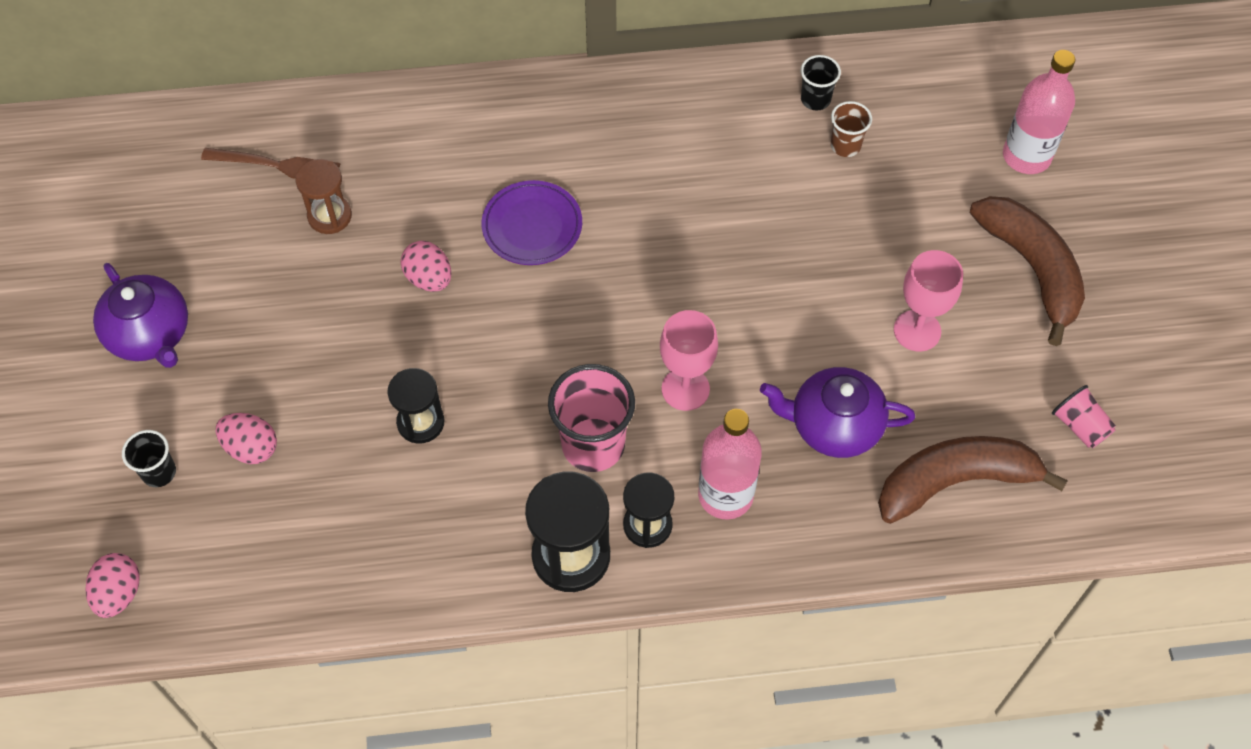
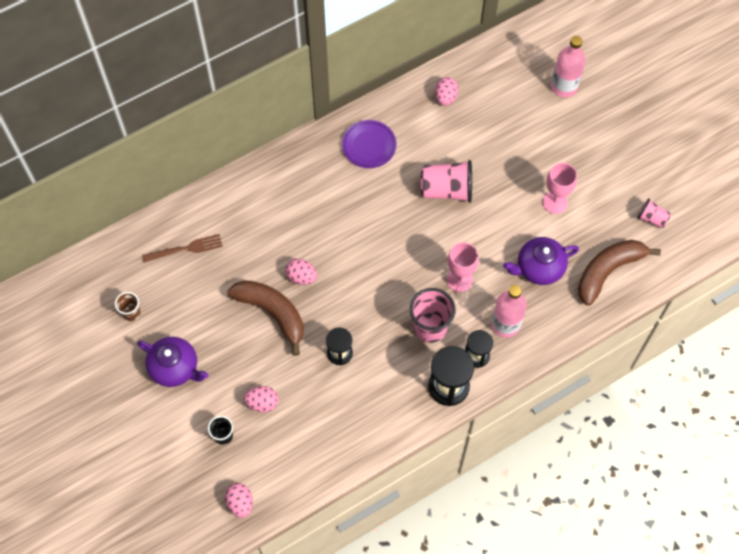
camera: 25 degrees left, 5 degrees up
(329, 216) = (230, 265): brown hourglass -> none
(532, 226) = (338, 227): purple plate -> purple plate (369, 146)
(741, 239) = (447, 190): none -> pink cup
(815, 99) = (445, 97): black cup -> pink egg
(845, 146) = (473, 117): brown cup -> brown cup (131, 313)
(1032, 269) = (594, 147): brown banana -> brown banana (272, 313)

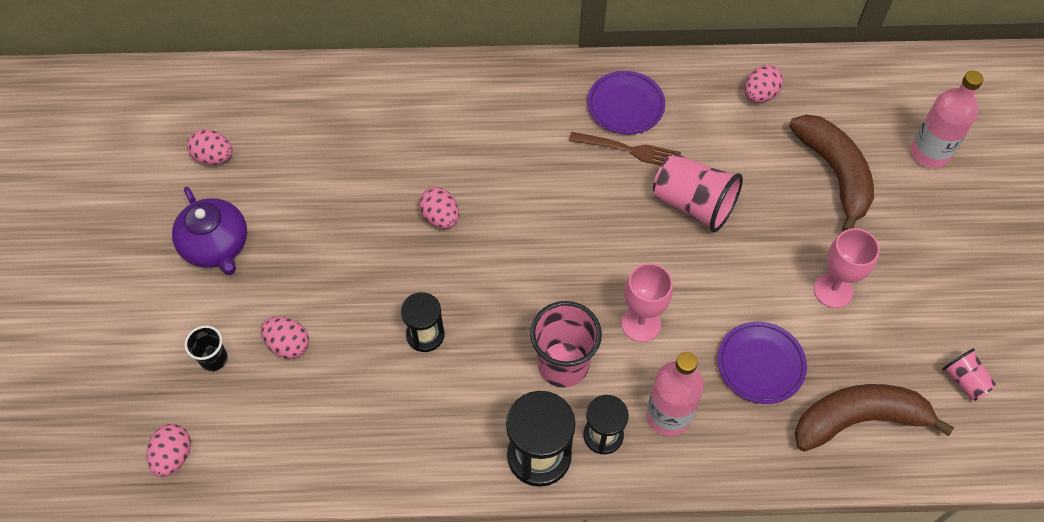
camera: 30 degrees right, 5 degrees down
(131, 313) = (214, 157): brown cup -> pink egg
(186, 249) = (326, 117): brown fork -> brown fork (629, 150)
(272, 313) = (376, 242): brown banana -> brown banana (834, 173)
(539, 268) = (760, 364): purple teapot -> purple plate

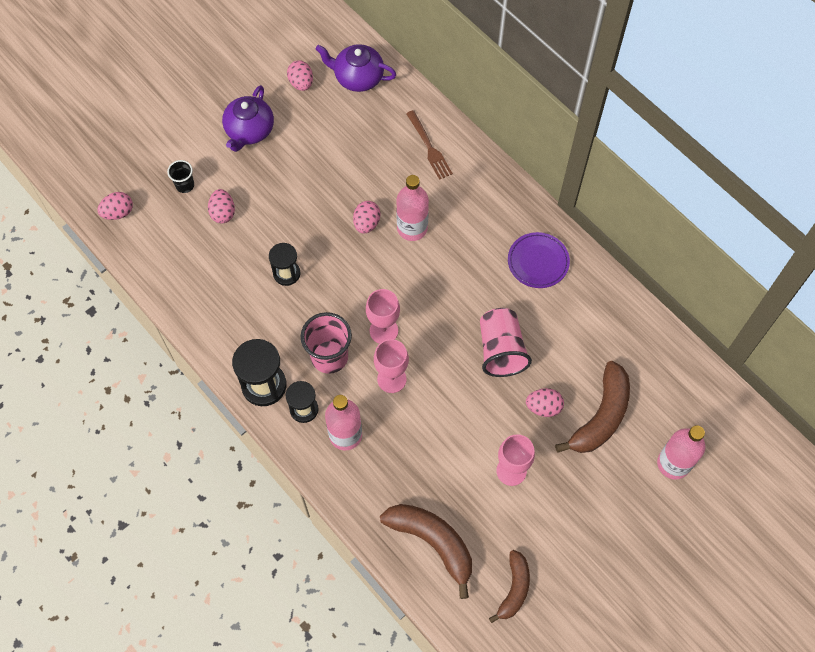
camera: 50 degrees right, 5 degrees up
(264, 104) = (358, 77): none -> purple teapot
(486, 182) = (412, 228): none -> pink bottle
(579, 291) = (383, 331): none -> pink goblet
(629, 150) = (507, 287): brown fork -> brown fork (429, 147)
(760, 94) = (621, 332): pink egg -> pink egg (543, 407)
(760, 364) = (422, 463): purple plate -> none
(964, 381) = (514, 588): pink cup -> brown banana

